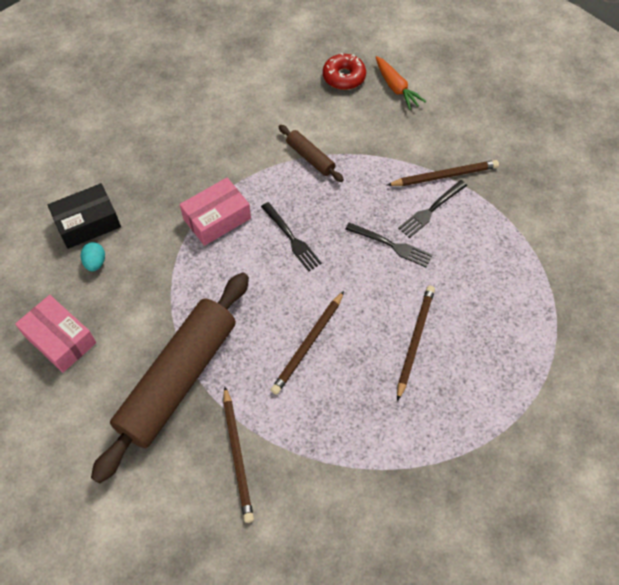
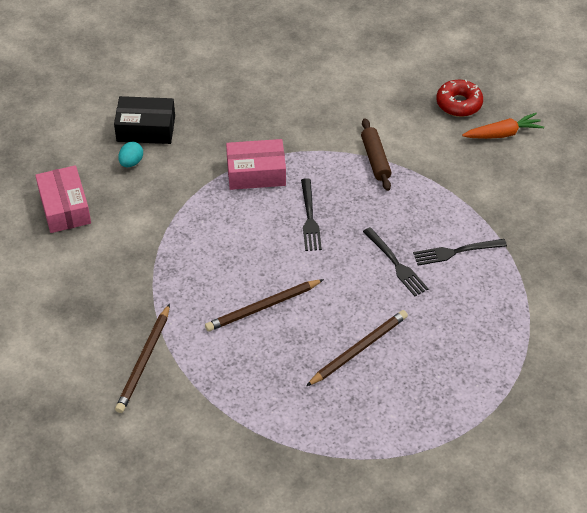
camera: 30 degrees right, 10 degrees down
(178, 379) = (136, 281): brown rolling pin -> none
(396, 88) = (503, 134): orange carrot -> orange carrot turned 105 degrees counterclockwise
(444, 175) = (491, 229): brown pencil -> none

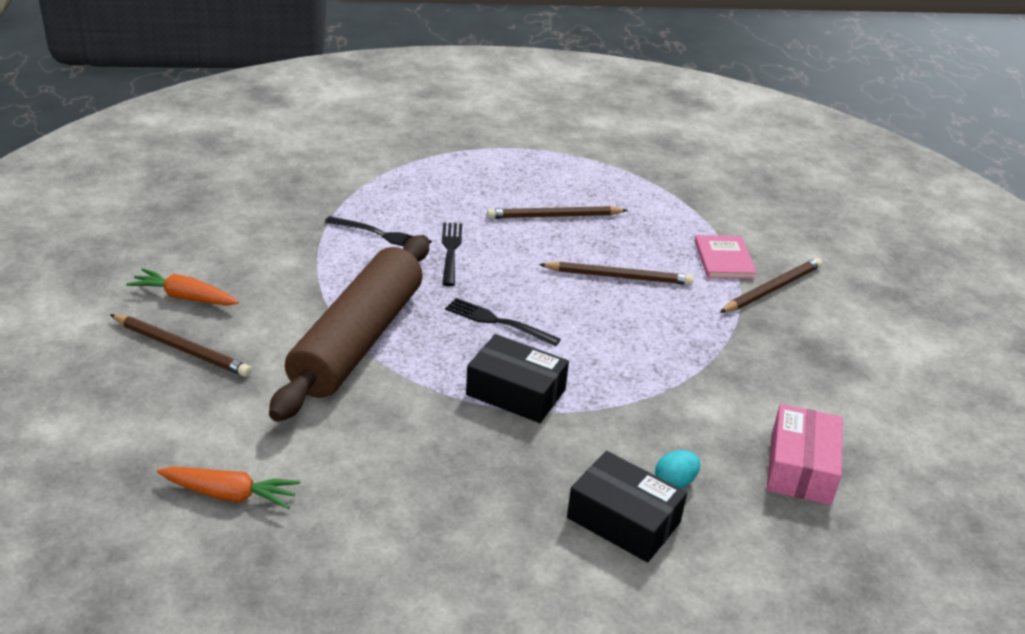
camera: 150 degrees left, 15 degrees down
(197, 375) = (724, 259): none -> pink book
(256, 173) = (516, 392): pink box -> black box
(310, 218) = (497, 322): black fork -> black fork turned 90 degrees counterclockwise
(339, 50) = (230, 495): none -> orange carrot
(375, 159) = (358, 340): brown rolling pin -> brown rolling pin, size x2.30
(459, 103) = (182, 348): red donut -> brown pencil

